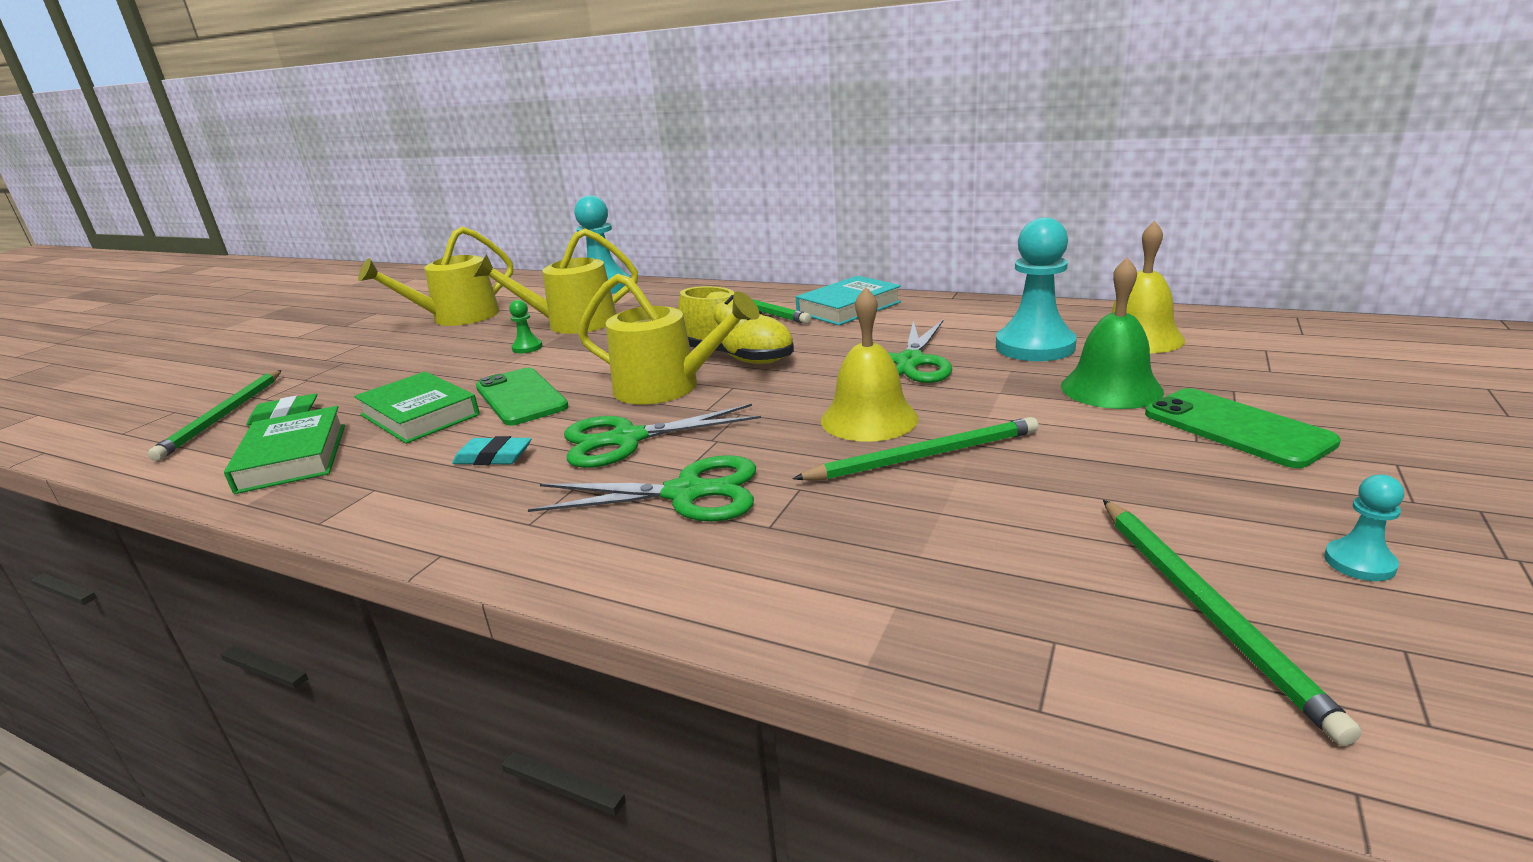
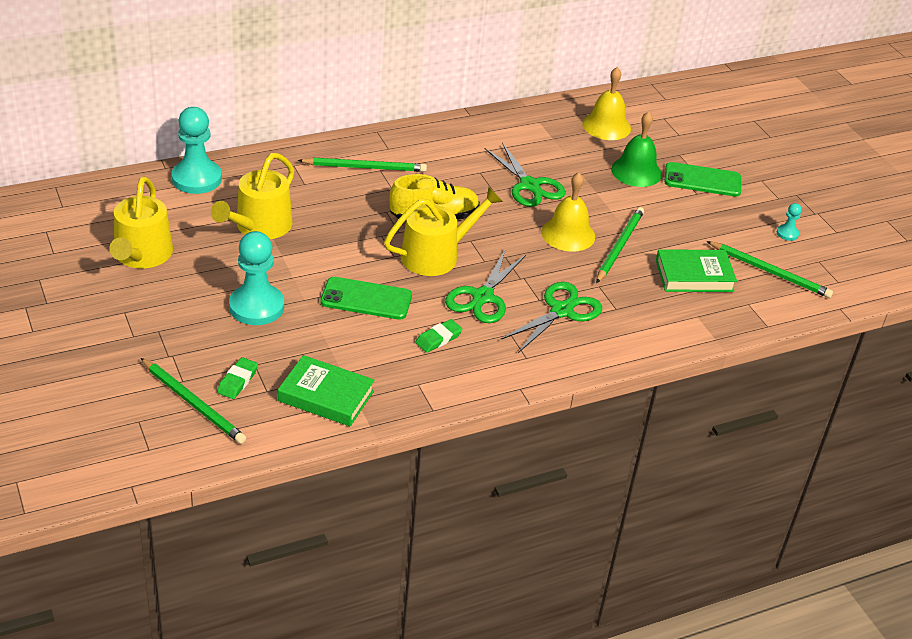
camera: 55 degrees left, 15 degrees up
(419, 415) = (332, 338): green book -> green book (694, 276)
(493, 457) = (438, 339): turquoise eraser -> green eraser
(527, 348) = (277, 261): green pawn -> none
(848, 308) = (424, 146): turquoise book -> none
(1035, 347) = (570, 150): turquoise pawn -> turquoise pawn (256, 307)

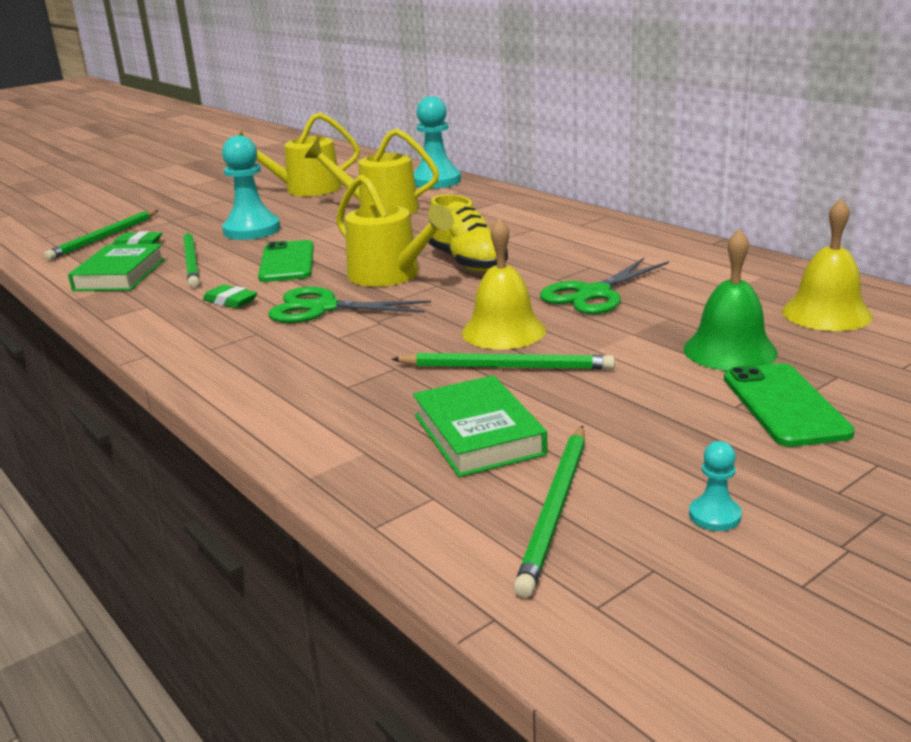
camera: 80 degrees right, 15 degrees down
(365, 167) = (529, 223): green pencil -> green pencil (191, 262)
(561, 311) = (319, 353): green scissors -> none

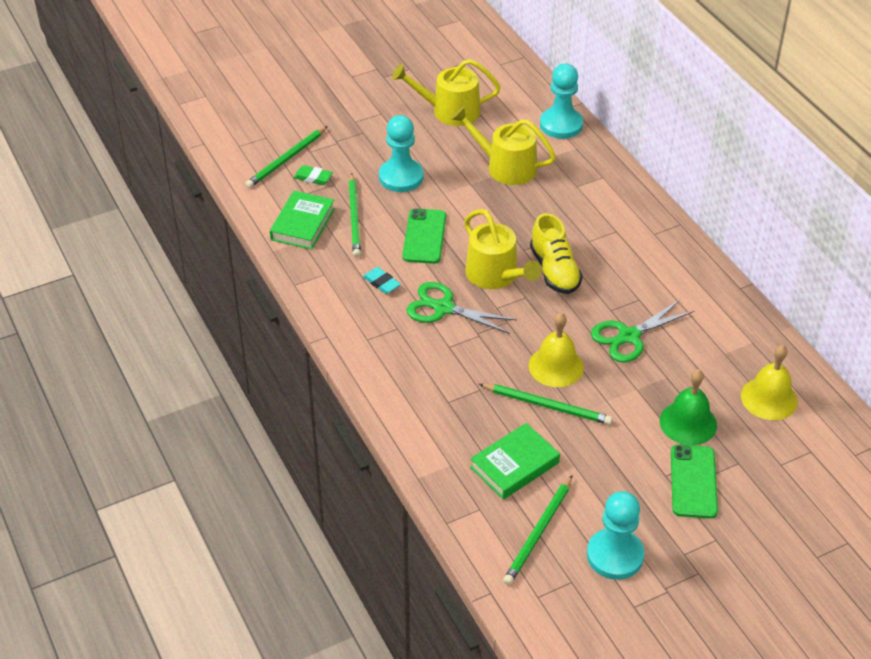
camera: 10 degrees right, 20 degrees up
(230, 301) = (381, 283): green eraser -> turquoise eraser
(478, 434) = (514, 465): green book -> green book turned 60 degrees clockwise
(714, 516) = (615, 555): turquoise pawn -> turquoise pawn, size x2.23

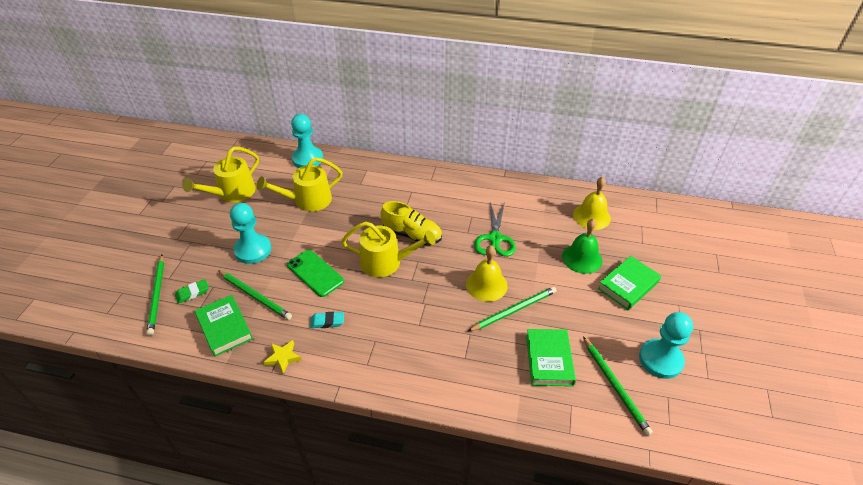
camera: 50 degrees left, 0 degrees up
(315, 281) = (283, 358): none -> yellow star
(444, 308) = (384, 305): green scissors -> none
(693, 482) = (628, 285): green phone -> green book

